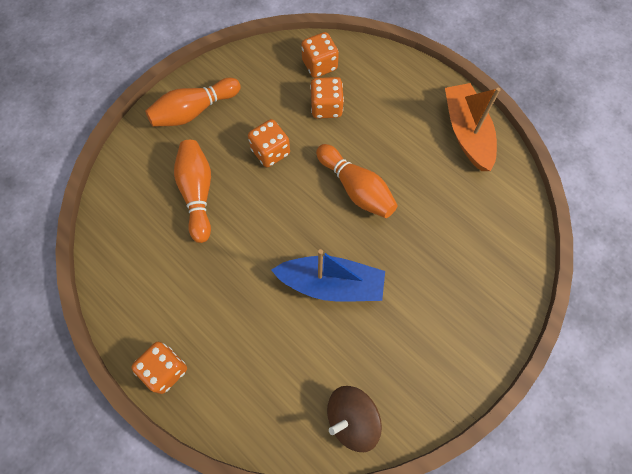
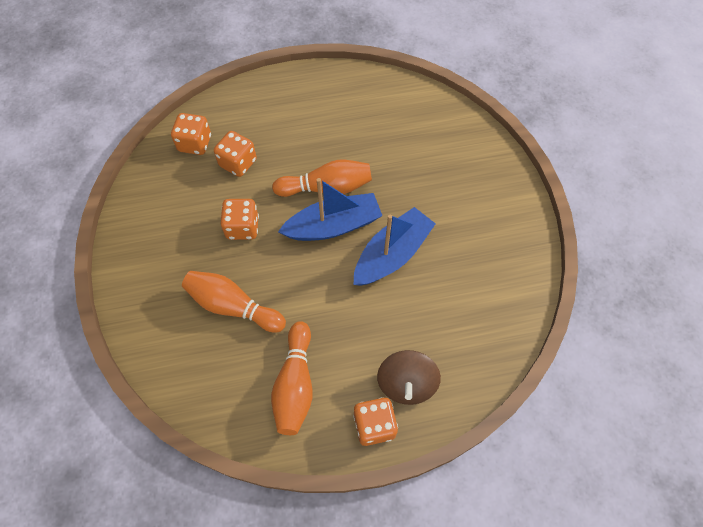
camera: 55 degrees left, 5 degrees down
(194, 111) = (150, 262): orange bowling pin -> orange bowling pin (295, 384)
(323, 218) = (333, 226): none -> blue boat
(352, 419) = (506, 306): brown spinning top -> brown spinning top (406, 383)
(466, 133) = (341, 89): orange boat -> none

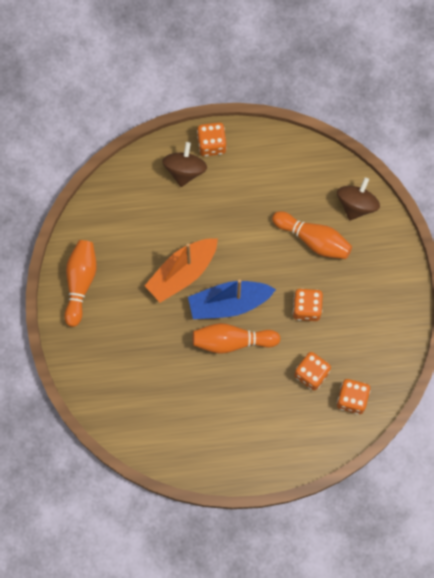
camera: 175 degrees left, 10 degrees up
(175, 356) = (356, 205): none -> brown spinning top
(295, 384) = (266, 177): orange bowling pin -> orange bowling pin (80, 283)
(392, 254) = (182, 273): blue boat -> orange boat

